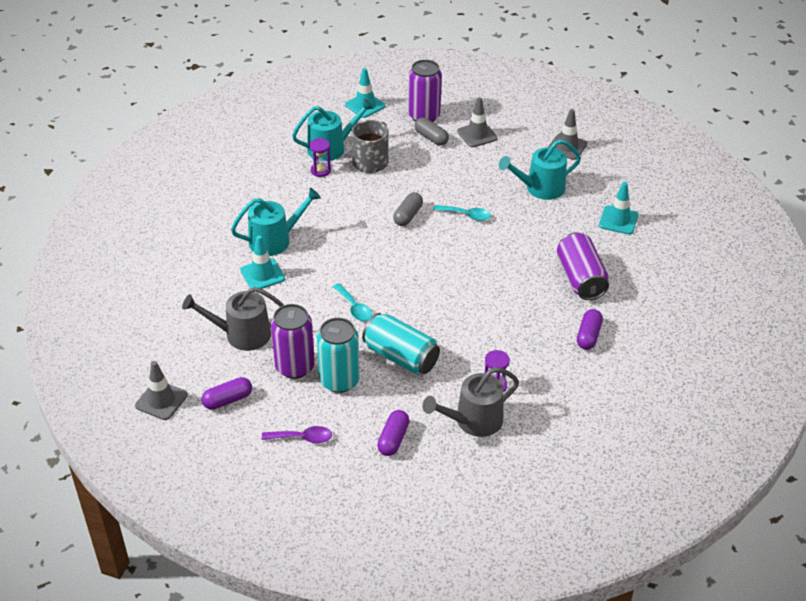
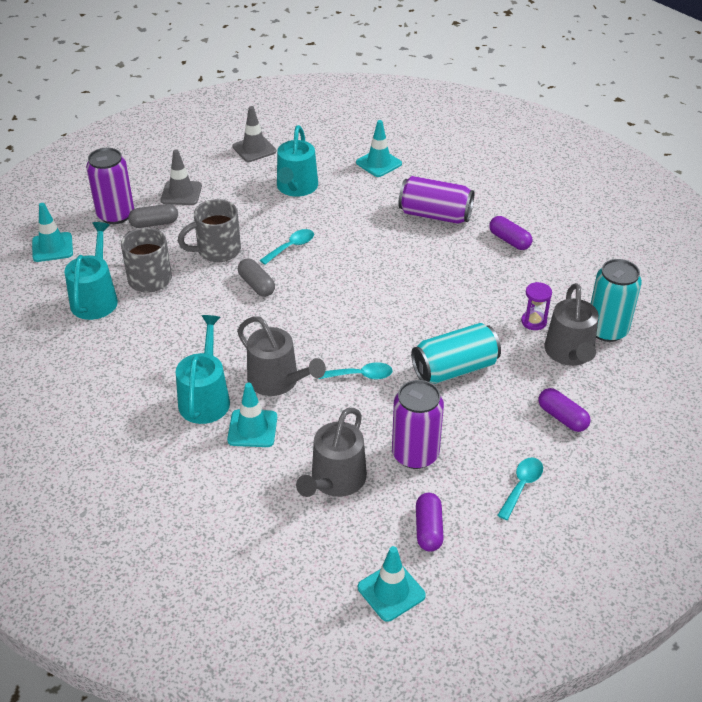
camera: 60 degrees left, 0 degrees up
(161, 400) = (391, 591): grey traffic cone -> turquoise traffic cone
(302, 438) = (522, 486): purple spoon -> turquoise spoon
(317, 268) = (278, 381): none -> grey watering can
(320, 170) = (125, 320): purple hourglass -> none
(339, 380) = (458, 426): turquoise can -> turquoise can (607, 330)
(428, 180) = (217, 250): none -> grey mug

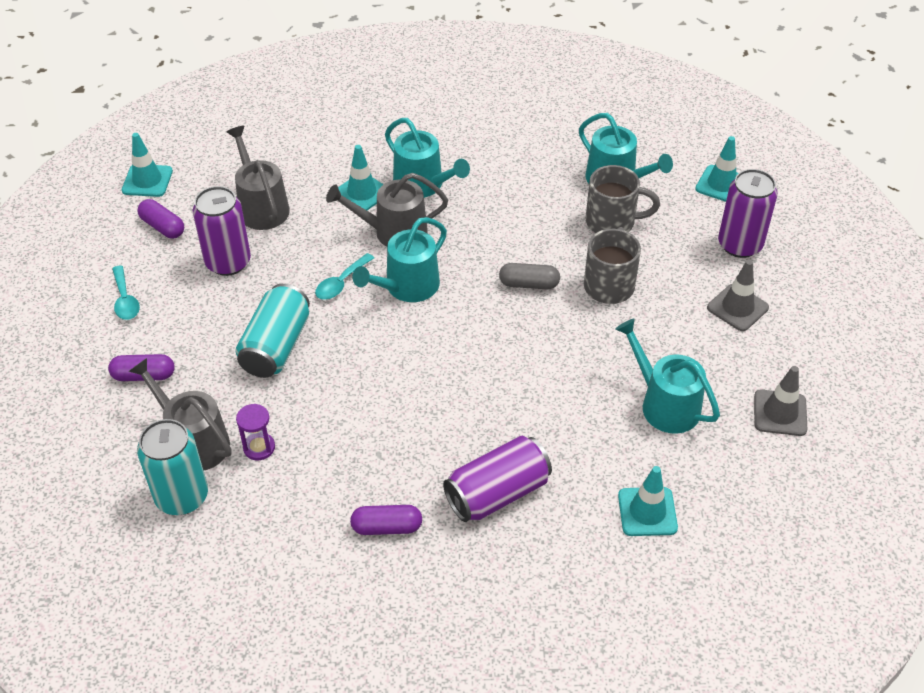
camera: 130 degrees right, 5 degrees up
(154, 223) = (698, 264): grey capsule -> none
(291, 247) = (562, 340): turquoise spoon -> none
(325, 340) = (407, 287): none -> turquoise watering can

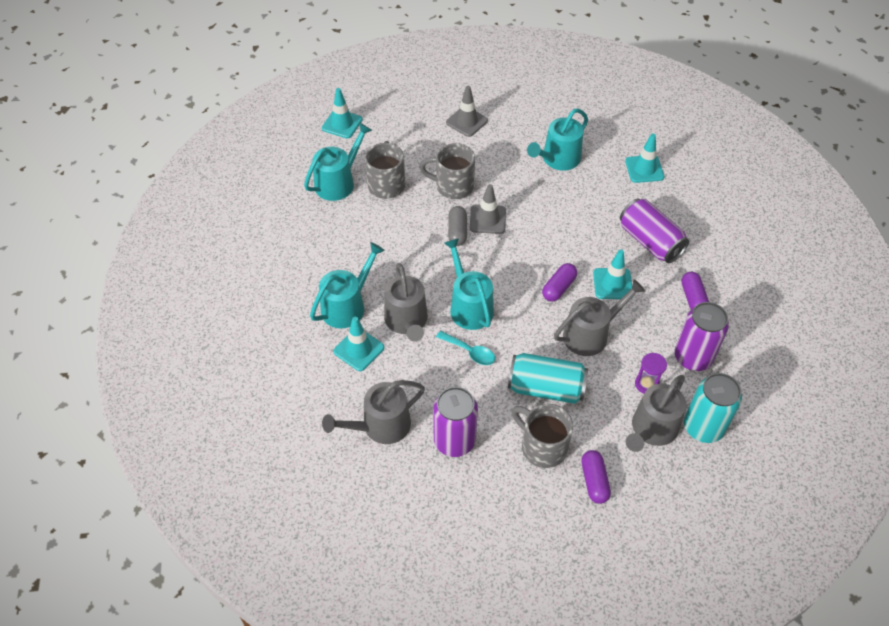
camera: 95 degrees left, 5 degrees up
(125, 300) = (511, 517): turquoise spoon -> none
(147, 181) = (347, 536): turquoise traffic cone -> turquoise traffic cone (612, 284)
(162, 227) = (412, 506): purple capsule -> purple capsule (558, 288)
(200, 334) = (542, 447): none -> grey mug
(345, 400) = (590, 334): none -> grey watering can
(407, 287) = (469, 306): turquoise watering can -> turquoise watering can turned 150 degrees counterclockwise
(740, 245) = (405, 117): purple can -> purple can (692, 357)
(780, 413) = (554, 107): grey traffic cone -> grey traffic cone (487, 219)

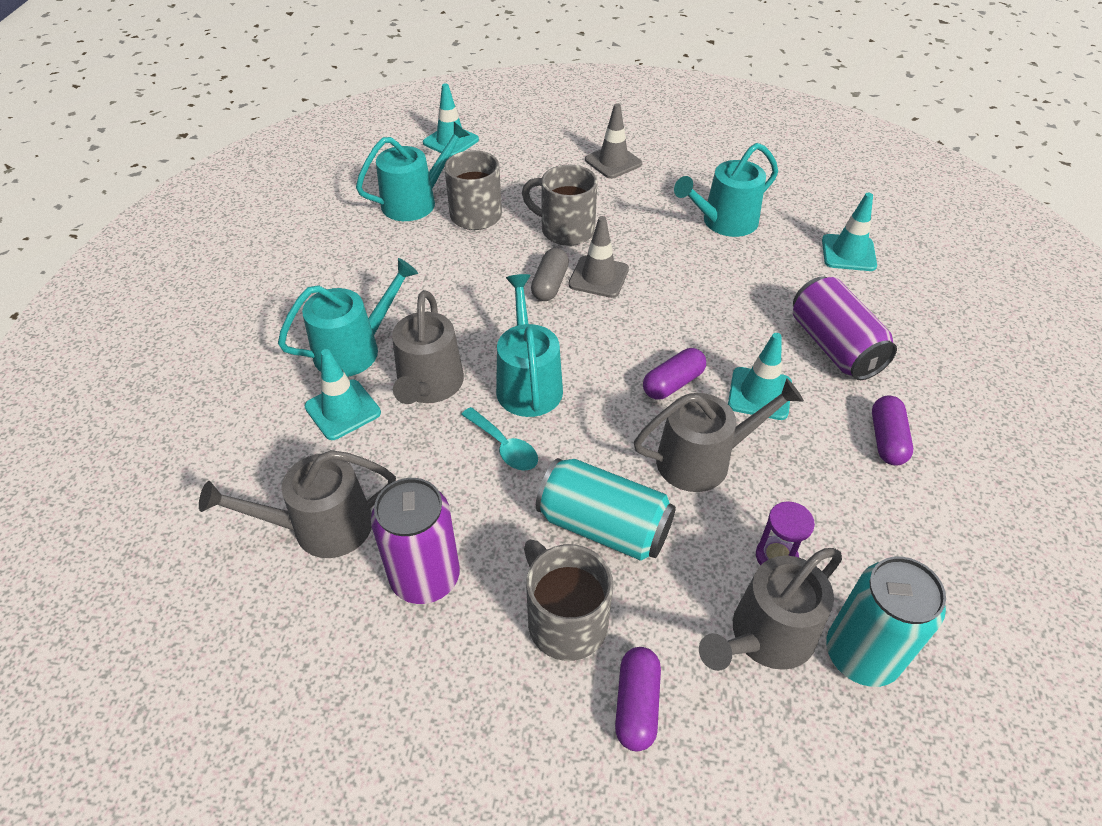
camera: 15 degrees right, 5 degrees down
(692, 357) = (867, 530): purple can -> none

